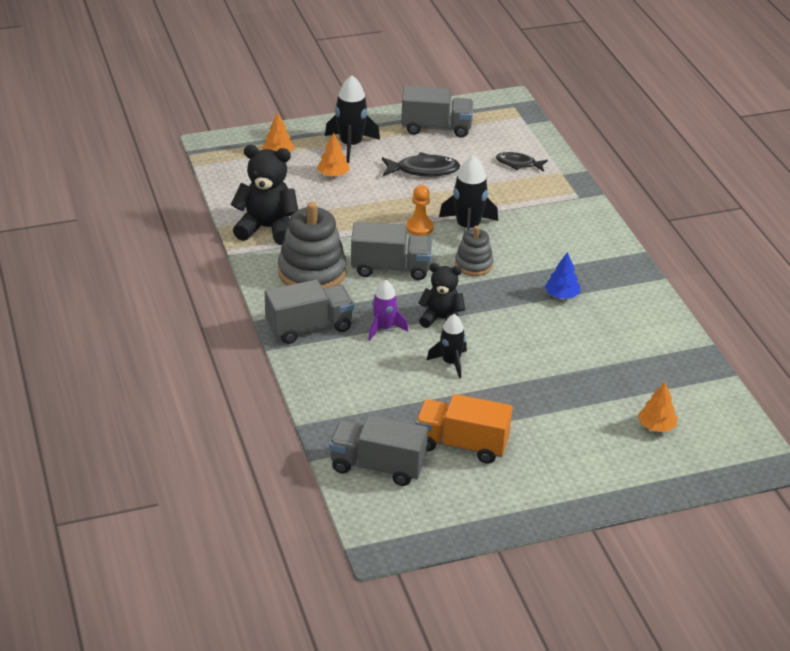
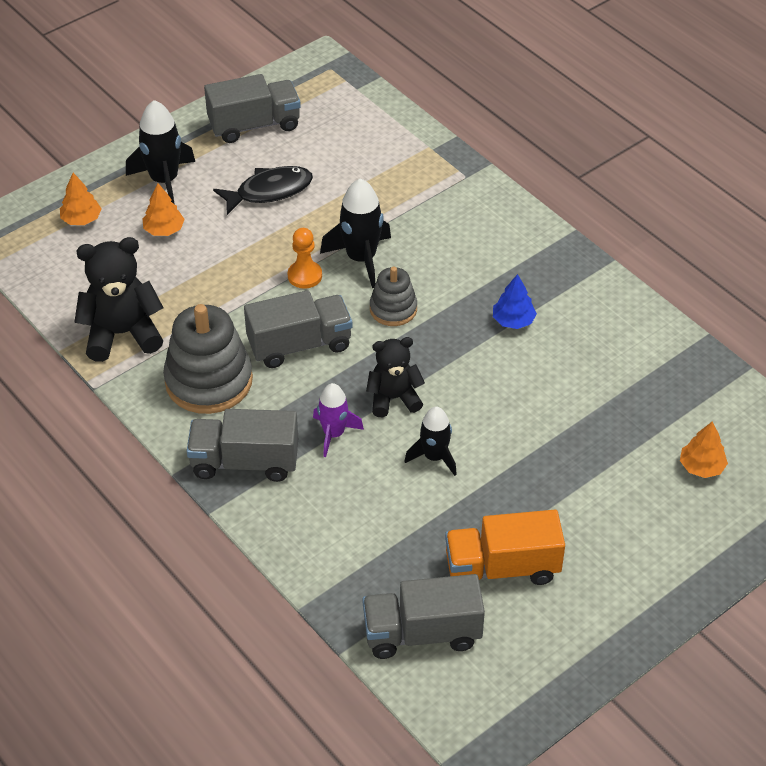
camera: 20 degrees left, 10 degrees up
(309, 327) = (245, 462): grey truck -> grey truck turned 135 degrees counterclockwise
(518, 164) = (375, 149): black fish -> none

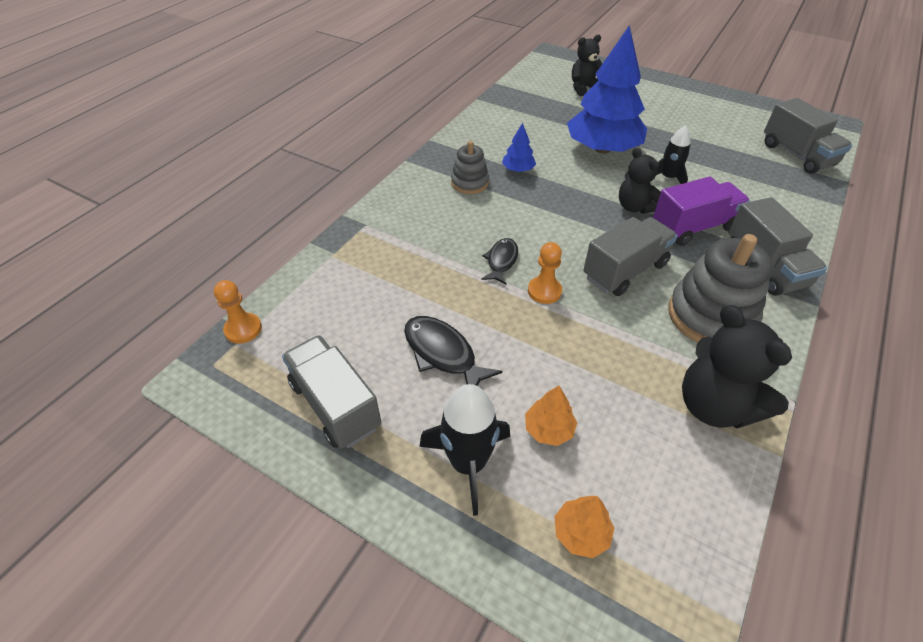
camera: 110 degrees left, 0 degrees up
(299, 345) = (625, 271): grey truck -> grey truck turned 90 degrees clockwise
(334, 434) = (693, 227): purple rocket -> purple truck
(360, 86) = (243, 329): none -> orange pawn
(361, 258) = (501, 261): black rocket -> black fish
(393, 309) = (547, 228): grey stacking toy -> grey stacking toy (469, 183)
(502, 568) = (721, 137): orange truck -> none
(526, 419) = (602, 149): none -> blue tree
(701, 467) = (584, 88): orange tree -> black teddy bear

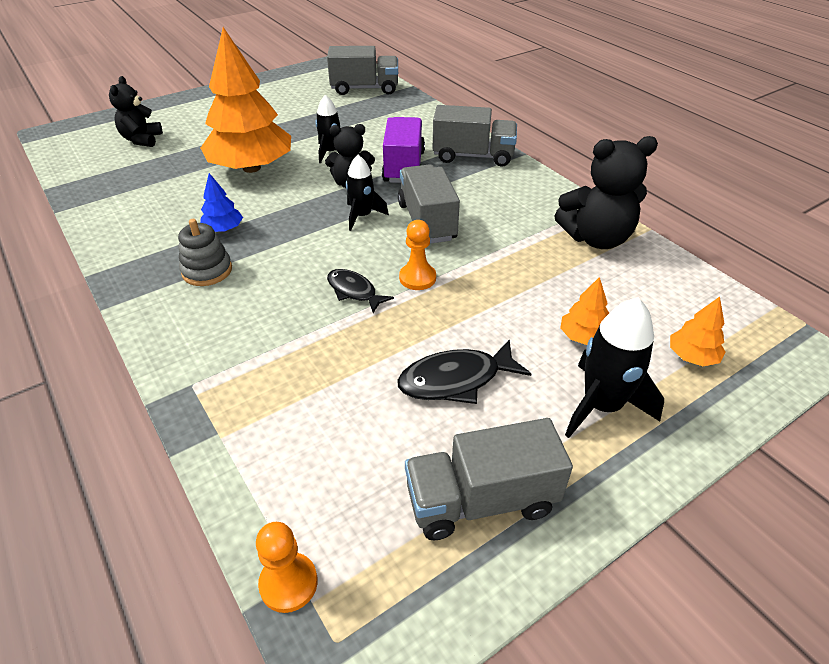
camera: 65 degrees left, 5 degrees down
(596, 230) = (362, 216): none -> black rocket
(602, 149) = (251, 168): blue tree -> orange tree
(710, 316) = (507, 201): grey stacking toy -> none

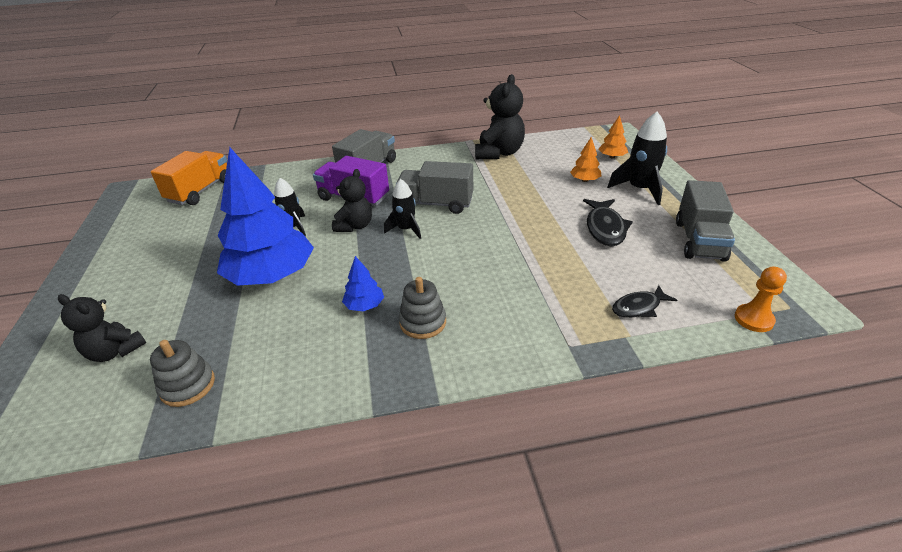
camera: 65 degrees left, 5 degrees down
(109, 181) = (187, 386): none -> grey stacking toy
(251, 168) = (272, 275): orange tree -> blue tree
(354, 291) = (498, 250): black fish -> black fish (639, 307)
(364, 89) = (200, 191): grey truck -> orange truck
(417, 278) = (499, 221): orange pawn -> none

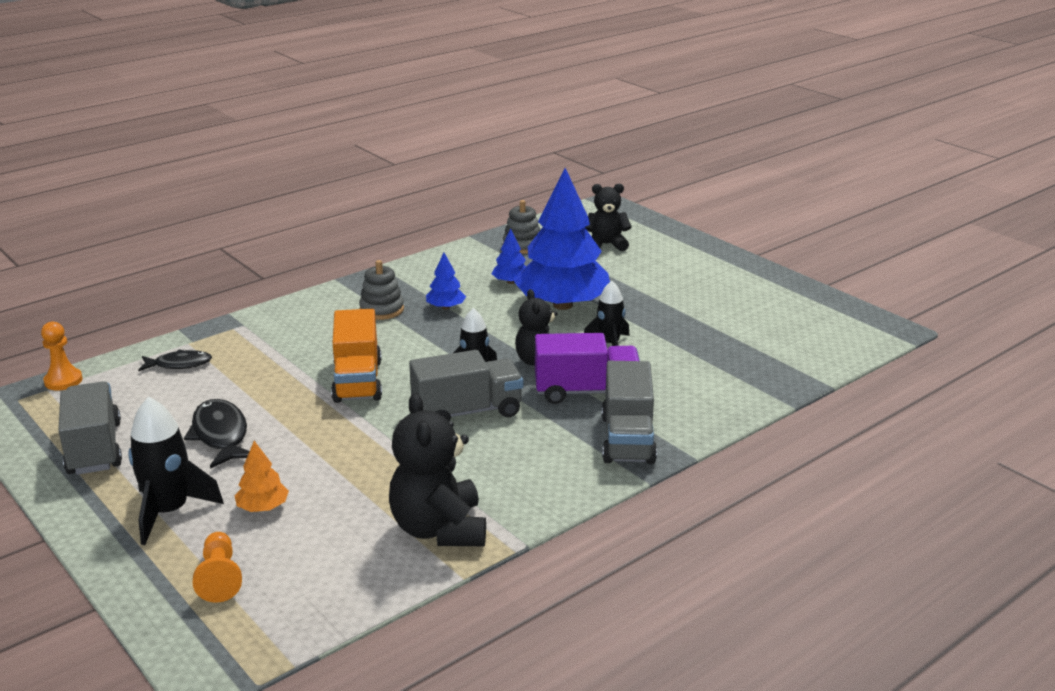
camera: 150 degrees right, 10 degrees down
(200, 191) = (798, 351): orange truck -> orange truck (357, 381)
(274, 322) = (510, 282): none -> blue tree
(612, 157) = (220, 578): orange tree -> orange pawn
(639, 307) = (179, 364): black fish -> black fish turned 45 degrees clockwise

